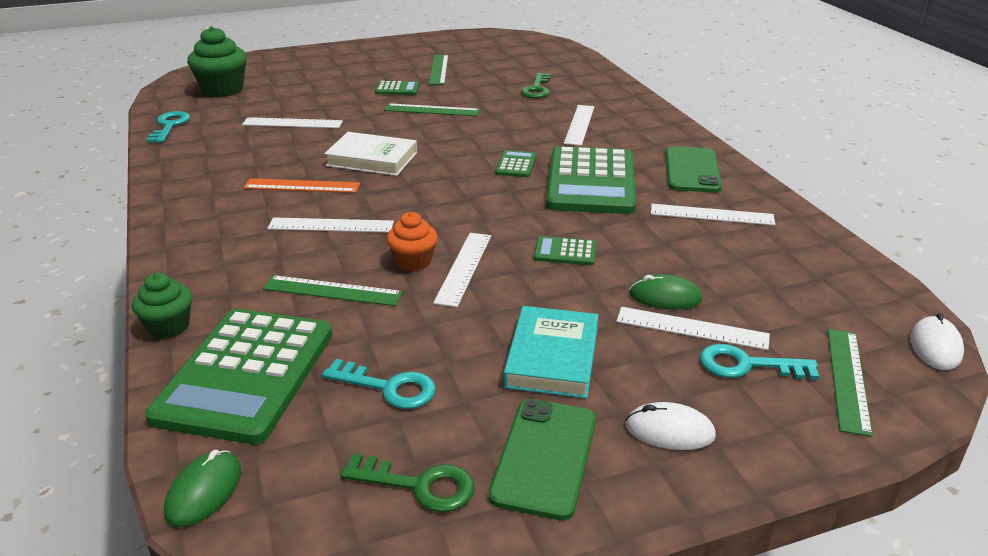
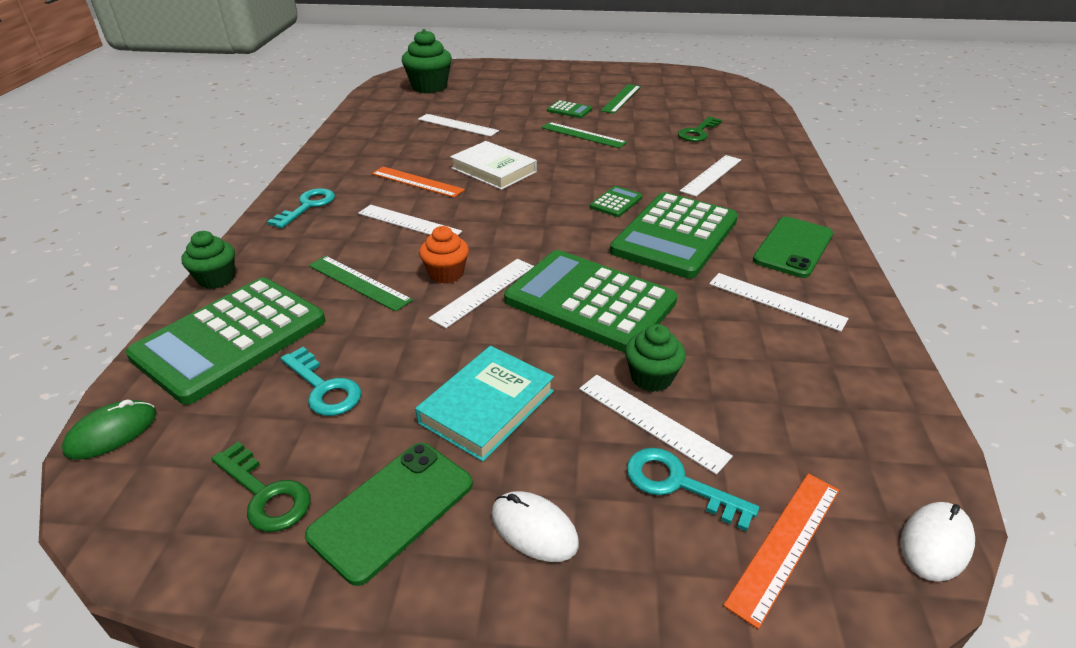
camera: 25 degrees right, 5 degrees up
(169, 126) = (365, 110): turquoise key -> turquoise key (307, 206)
(565, 252) = (590, 301): green calculator -> green calculator, size x2.38
(665, 297) = (651, 377): green mouse -> green cupcake
(848, 379) = (785, 544): green ruler -> orange ruler

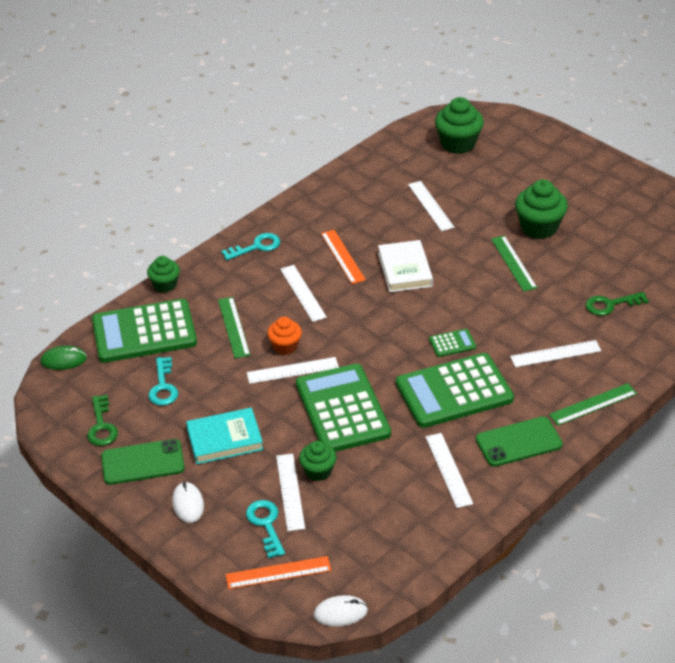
camera: 40 degrees right, 5 degrees up
(569, 110) = (539, 227): green calculator -> green cupcake
(621, 98) = (603, 232): green ruler -> green ruler (593, 404)

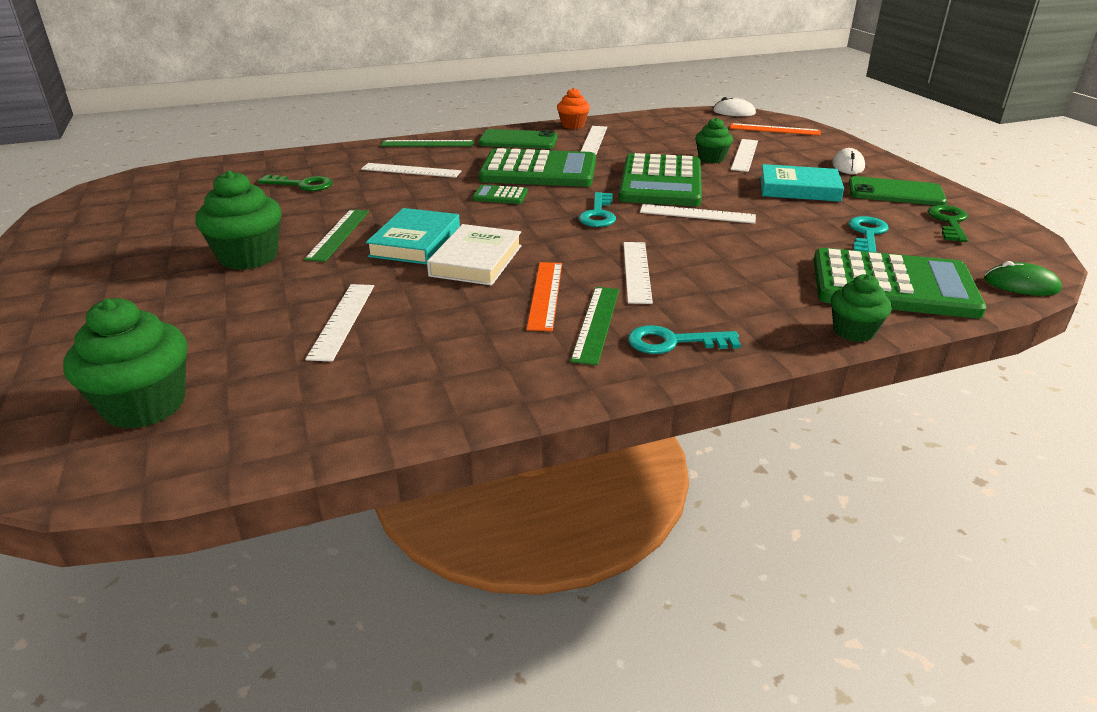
camera: 155 degrees left, 10 degrees down
(233, 327) = (755, 262): green ruler -> green ruler (596, 323)
(266, 524) = (775, 146): turquoise key -> turquoise key (598, 214)
(285, 346) = (694, 232): orange cupcake -> orange cupcake (573, 125)
(458, 273) = (415, 242): none -> turquoise book

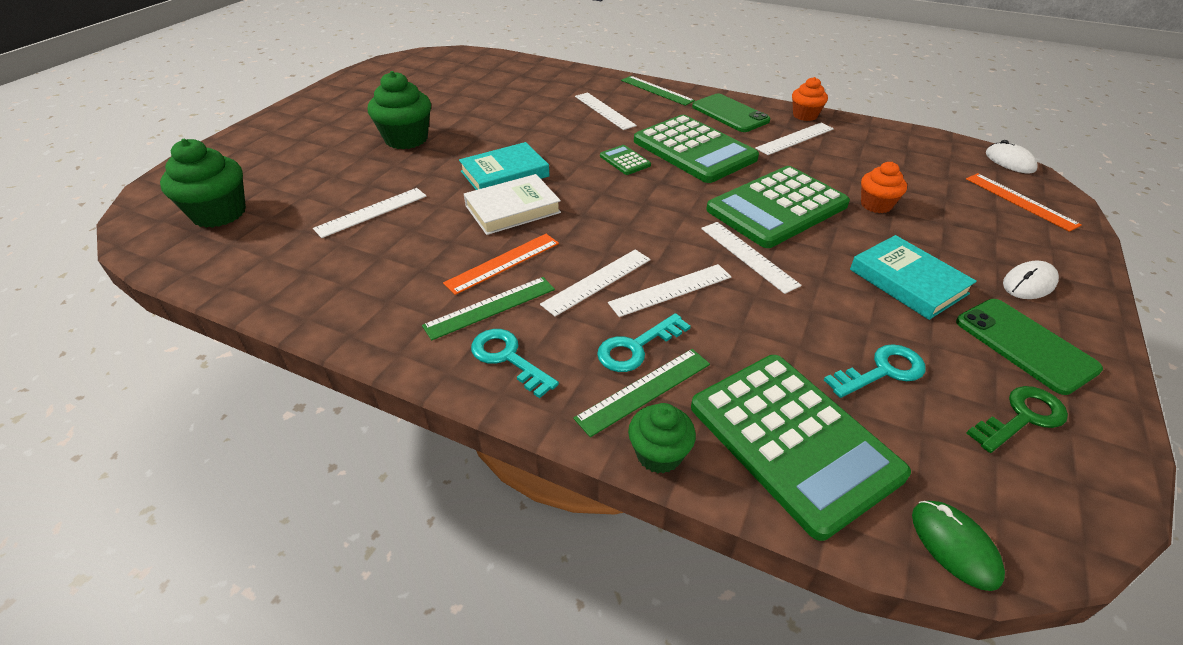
camera: 45 degrees right, 10 degrees up
(302, 185) = (521, 95): green key -> none
(338, 234) = (475, 145): green ruler -> green ruler (644, 390)
(598, 214) = (665, 213): turquoise key -> turquoise key (636, 347)
(711, 159) = (876, 205): green cupcake -> orange cupcake
(744, 155) = (922, 216): white ruler -> white ruler (670, 290)

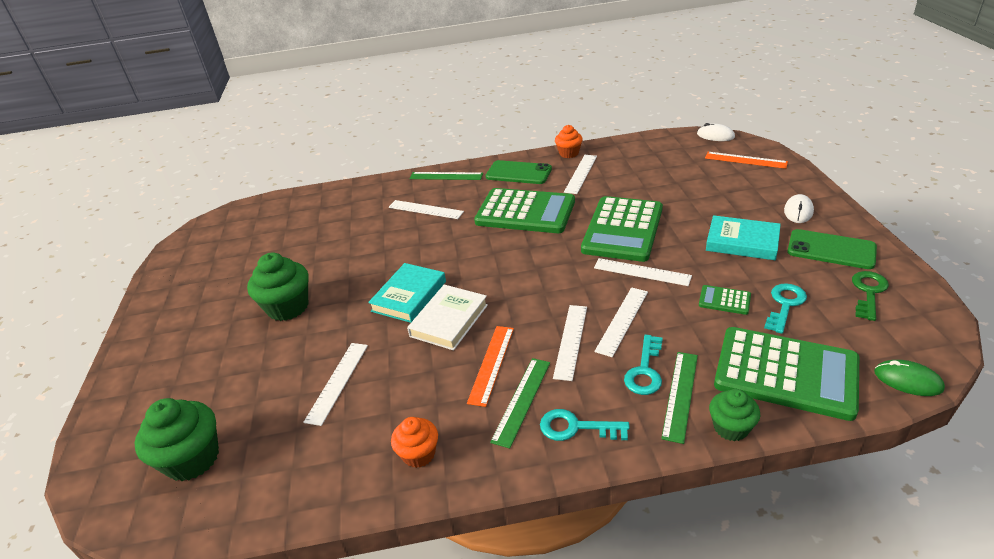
camera: 30 degrees left, 5 degrees down
(625, 160) = (487, 243): green calculator -> green calculator (724, 300)
(876, 205) = (676, 199): orange cupcake -> orange cupcake (419, 454)

